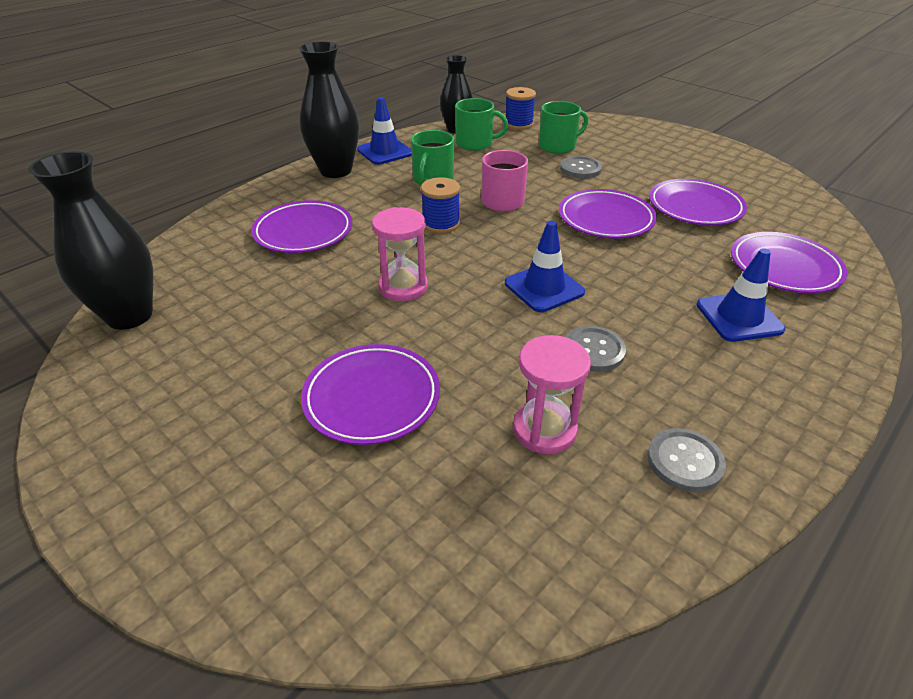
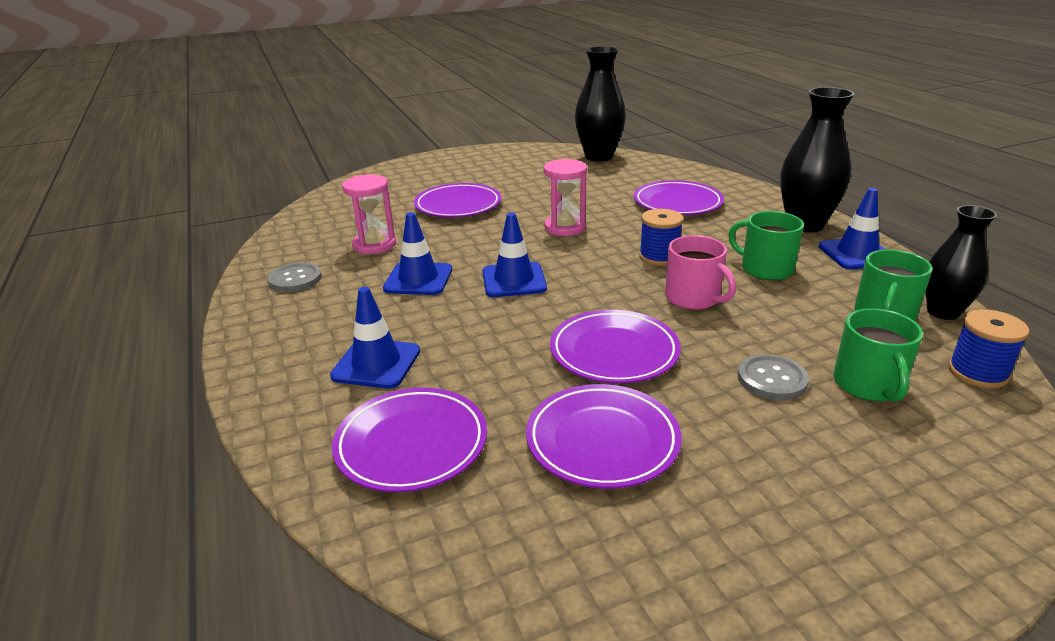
camera: 115 degrees right, 10 degrees down
(593, 350) = (418, 279): grey button -> blue traffic cone

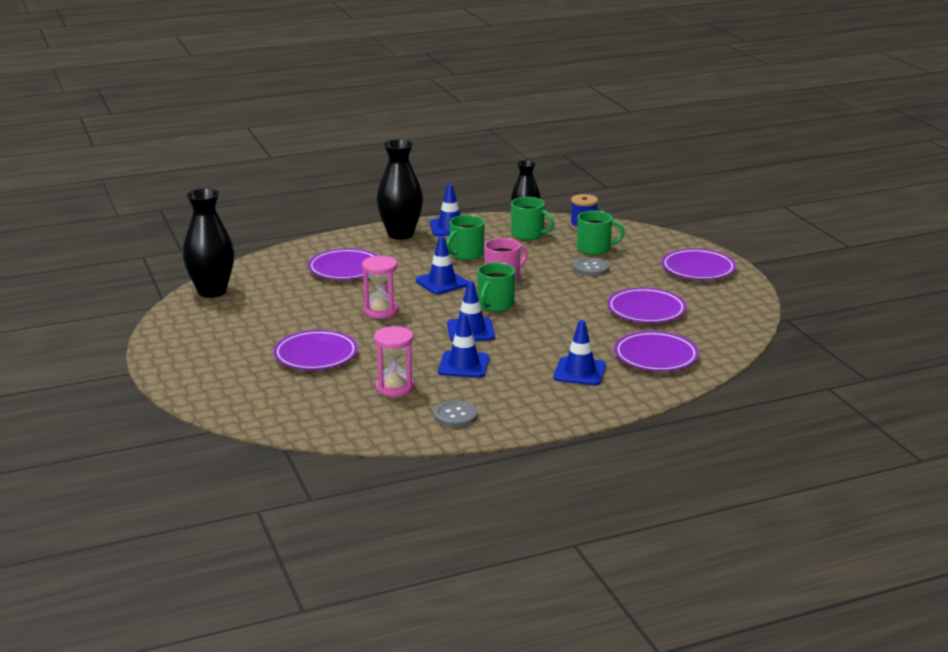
camera: 90 degrees left, 5 degrees down
(597, 294) = (495, 305): none -> green mug
(614, 352) = (565, 303): purple plate -> purple plate (698, 269)
(659, 257) = (442, 282): blue spool -> blue traffic cone

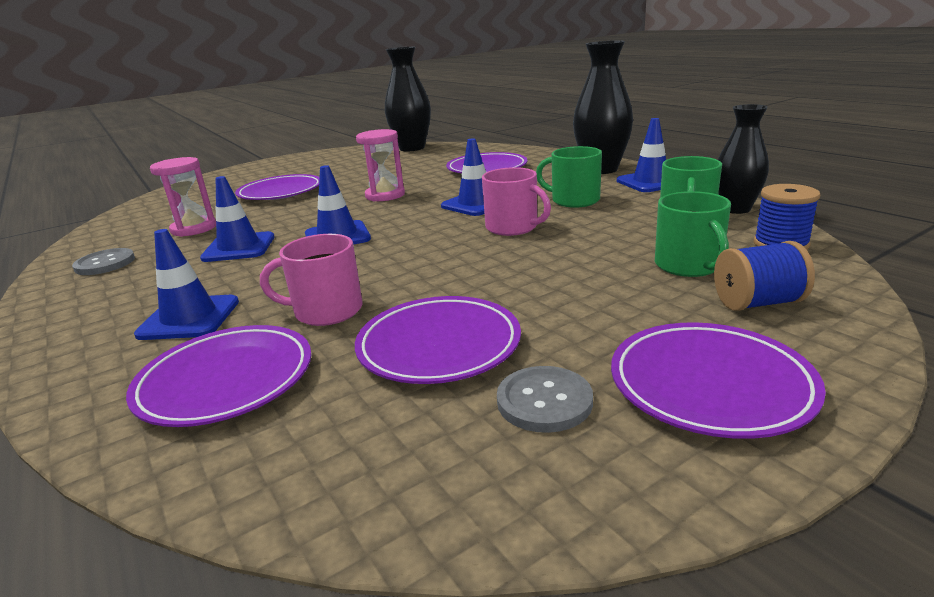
camera: 80 degrees right, 0 degrees up
(495, 305) = (420, 236): green mug -> none
(591, 268) = (599, 274): grey button -> grey button (544, 401)
(594, 334) = (326, 311): none -> pink mug
(641, 246) = (757, 303): none -> blue spool

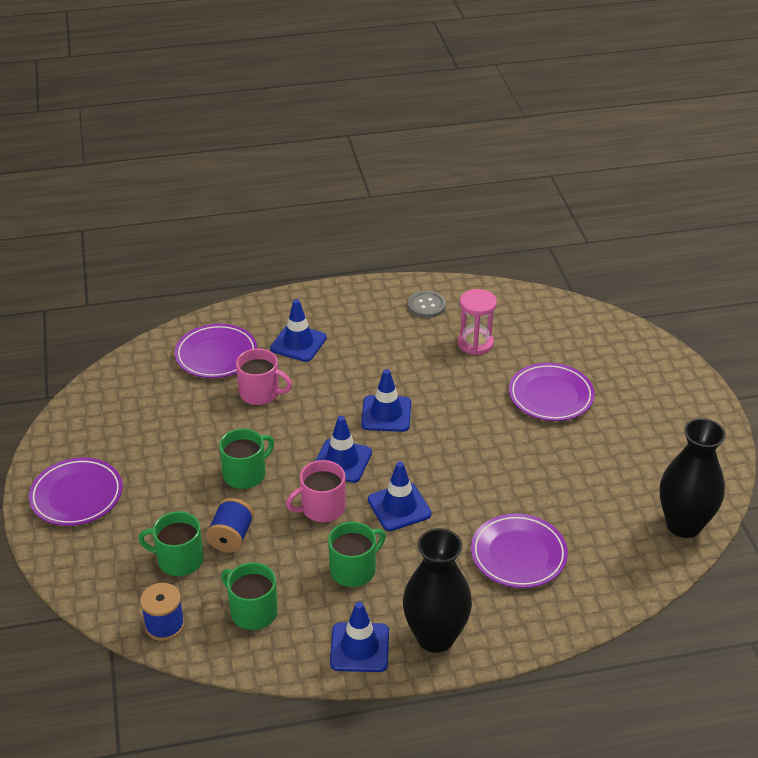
camera: 110 degrees right, 15 degrees up
(239, 248) = (405, 365): blue traffic cone -> blue traffic cone (342, 461)
(326, 311) = (260, 393): pink mug -> pink mug turned 90 degrees clockwise
(385, 195) = (479, 459): pink hourglass -> none
(439, 345) = (185, 425): purple plate -> none
(503, 273) = (245, 474): none -> green mug
(544, 401) = (113, 443): grey button -> none
(736, 209) = (243, 653): black vase -> none
(757, 303) = (114, 557): blue spool -> blue spool (231, 537)

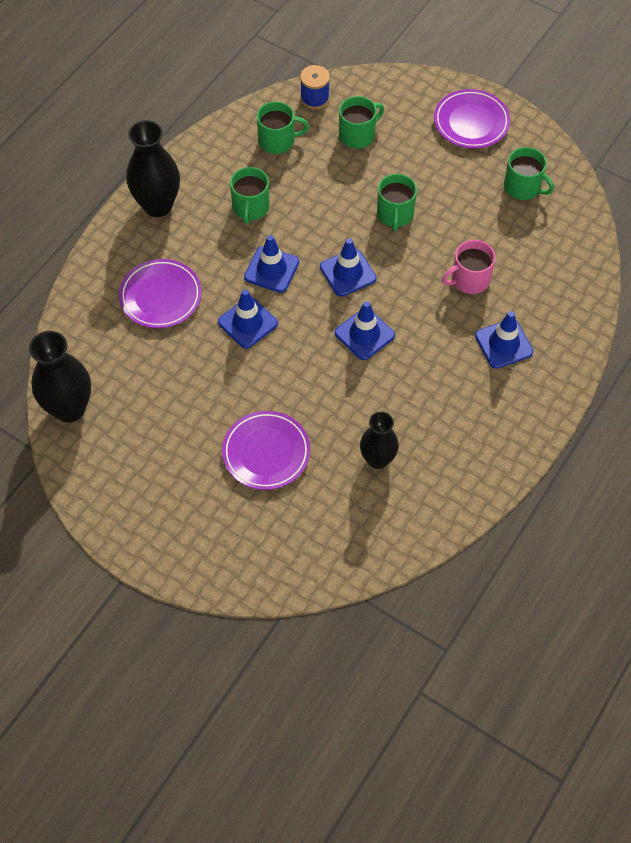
camera: 135 degrees right, 20 degrees up
(123, 420) = (523, 187): none -> green mug
(216, 355) = (543, 284): purple plate -> none
(231, 537) = (347, 170): blue spool -> none
(322, 508) = (318, 230): pink mug -> none
(359, 647) = (194, 167): blue traffic cone -> blue traffic cone (247, 323)
(426, 305) = (460, 468): grey button -> none
(475, 343) = (377, 459): pink hourglass -> black vase

